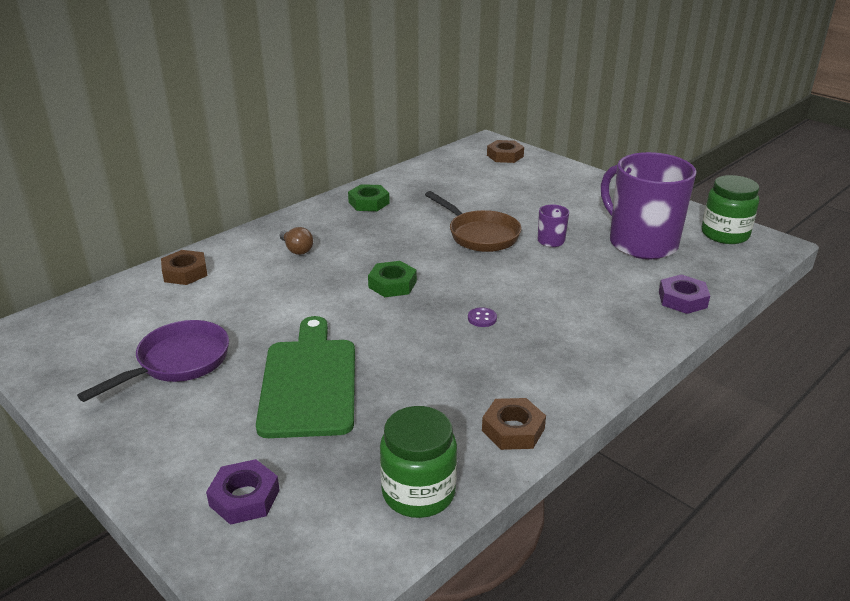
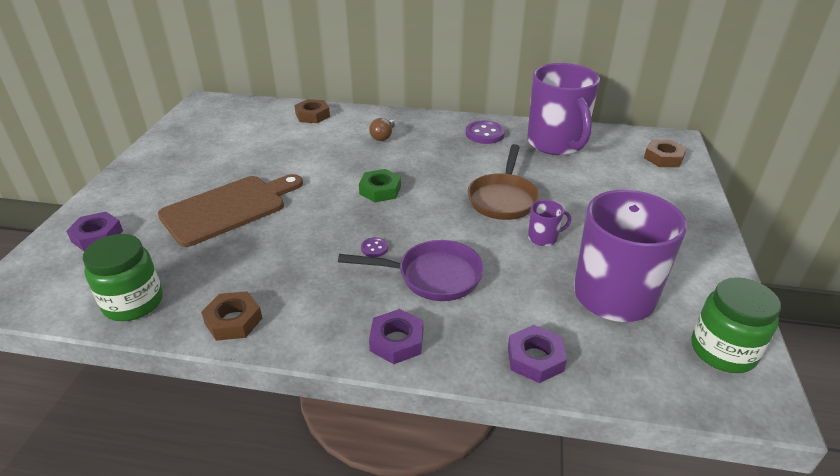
camera: 55 degrees right, 5 degrees up
(178, 362) = (215, 156): purple pan -> purple pan (433, 276)
(309, 382) = (228, 208): green cutting board -> brown cutting board
(369, 203) = (484, 134): green nut -> purple button
(429, 181) = (556, 143): none -> purple mug
(616, 350) = (397, 341): none -> purple nut

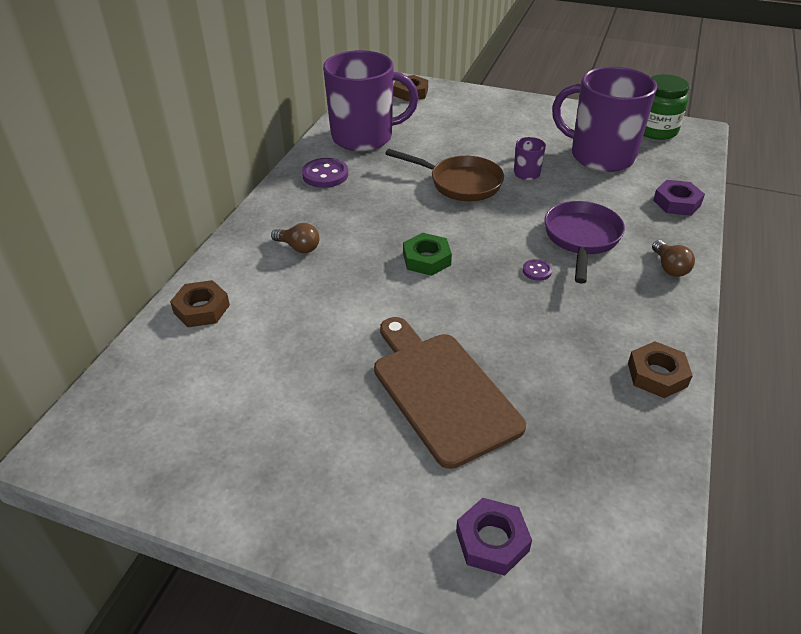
camera: 80 degrees left, 5 degrees up
(133, 303) = (637, 468): green jar -> none
(397, 341) = (669, 267): purple nut -> brown light bulb

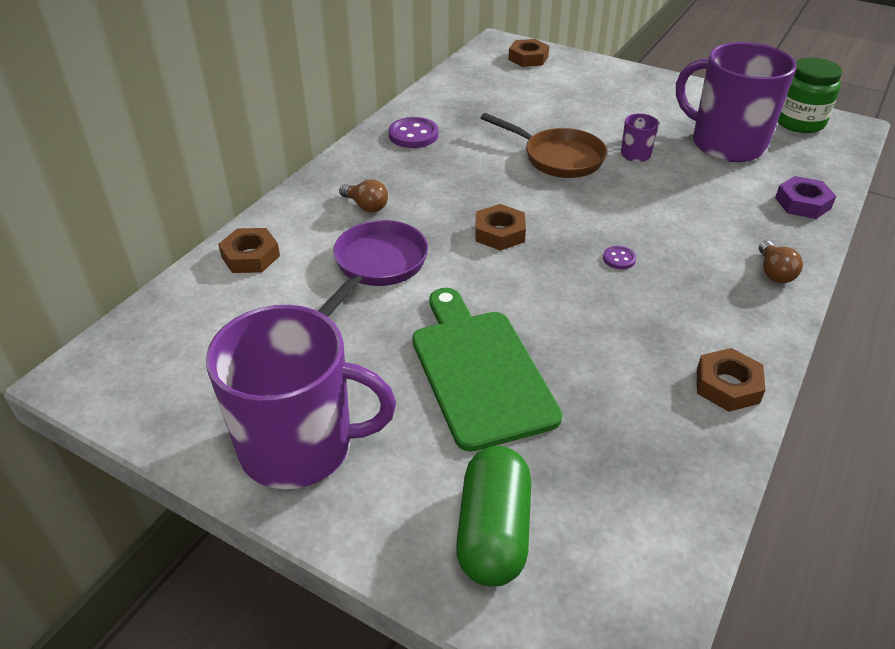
camera: 10 degrees right, 0 degrees up
(364, 137) = (465, 100): purple mug -> purple mug (299, 446)
(426, 259) = (499, 233): green nut -> brown nut
(442, 392) = (479, 371): brown cutting board -> green cutting board
(492, 541) = (493, 532): purple nut -> green capsule
(581, 239) = (679, 230): purple pan -> purple pan (377, 266)

